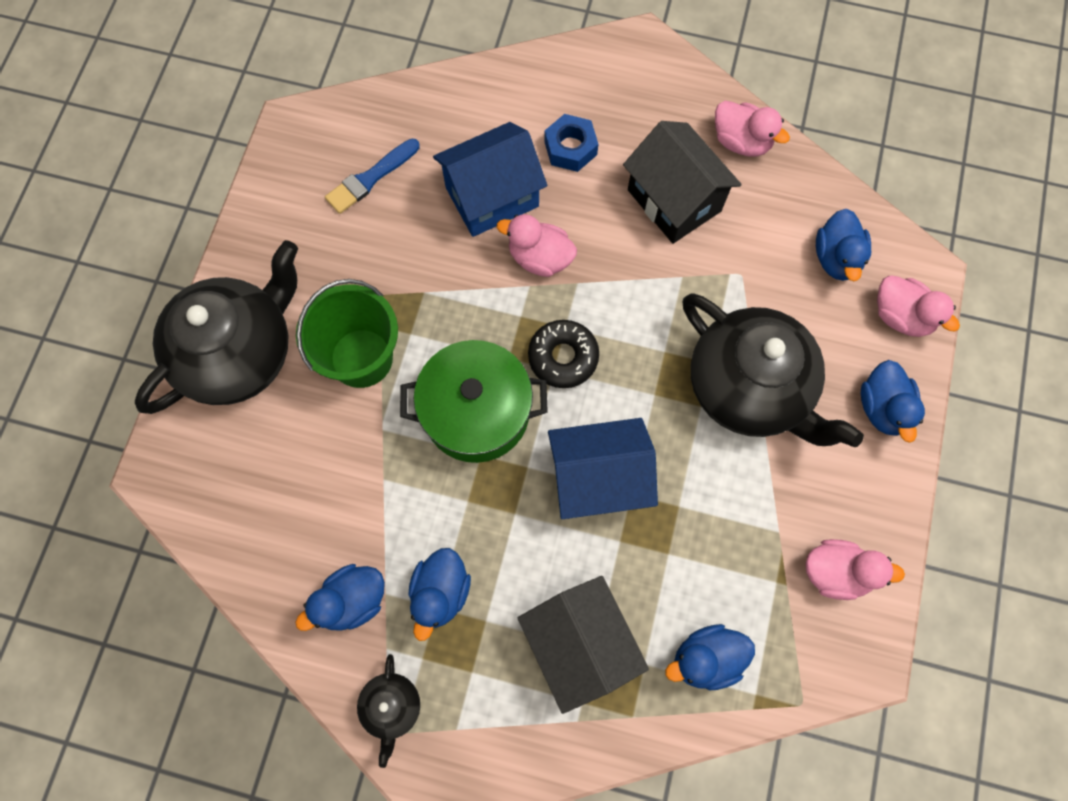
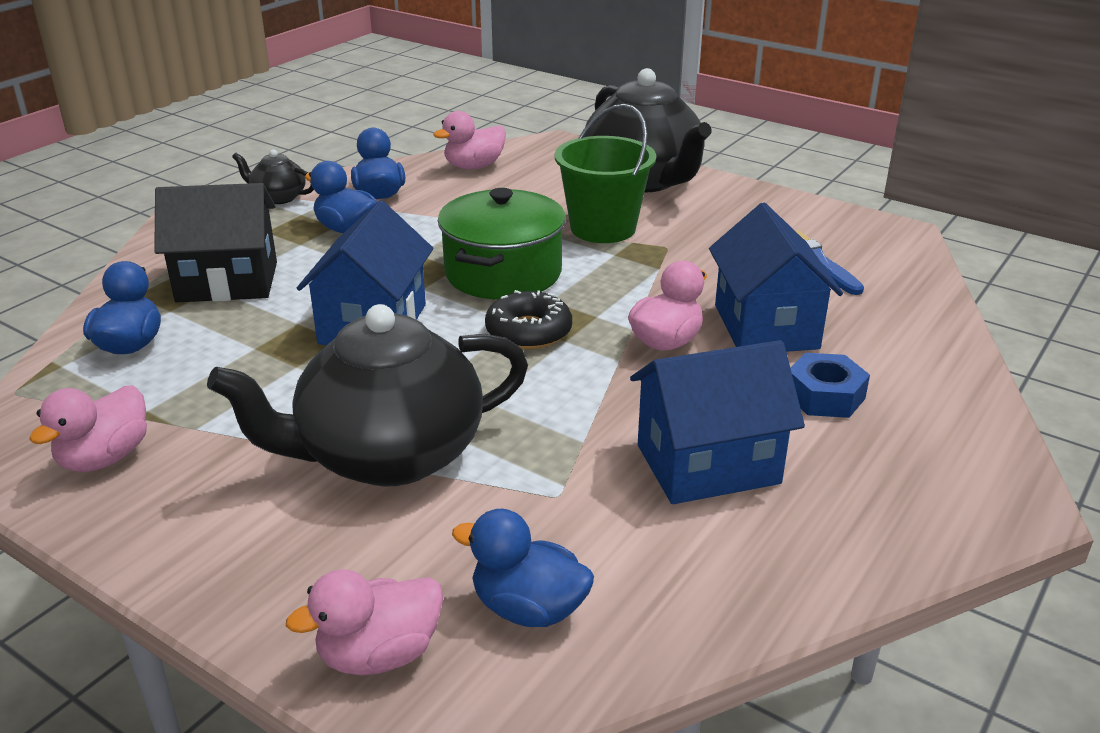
camera: 110 degrees right, 40 degrees down
(674, 200) = (708, 464): black house -> blue house
(741, 142) = (795, 563): pink duck -> pink duck (474, 166)
(882, 408) = (256, 575): blue duck -> none

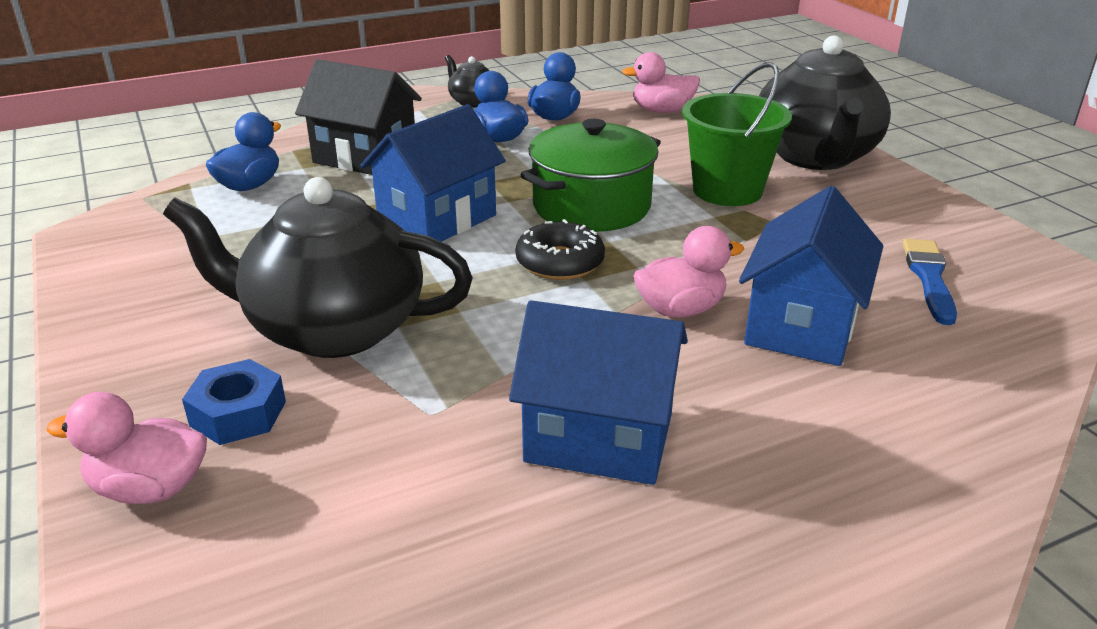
camera: 30 degrees right, 0 degrees up
(105, 458) = (144, 262): pink duck -> none
(528, 608) = (299, 503): blue duck -> none
(824, 396) = (795, 415): blue nut -> blue nut (238, 413)

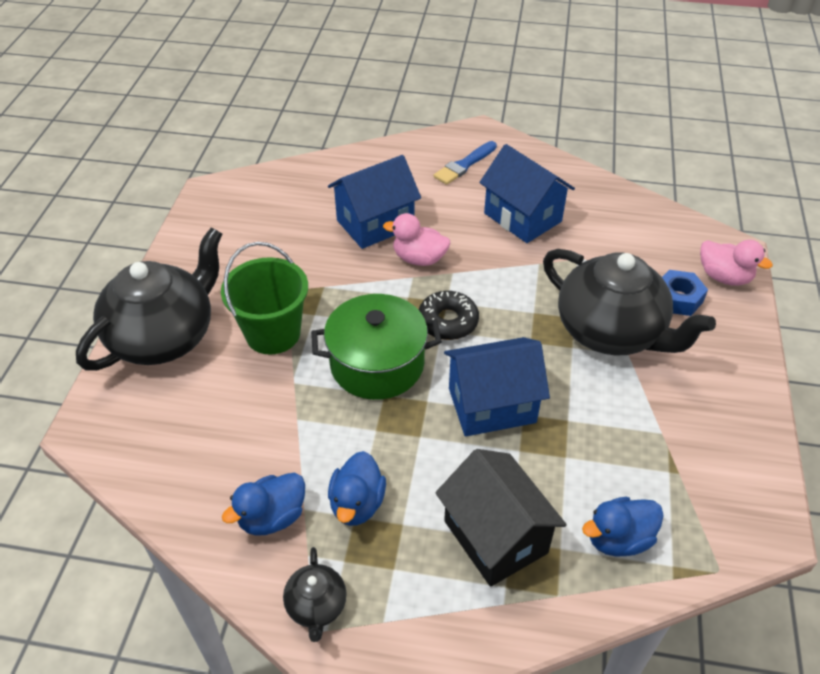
camera: 145 degrees left, 15 degrees up
(662, 111) = (172, 470): pink duck -> none
(929, 278) = (274, 218): blue brush -> blue brush (464, 165)

